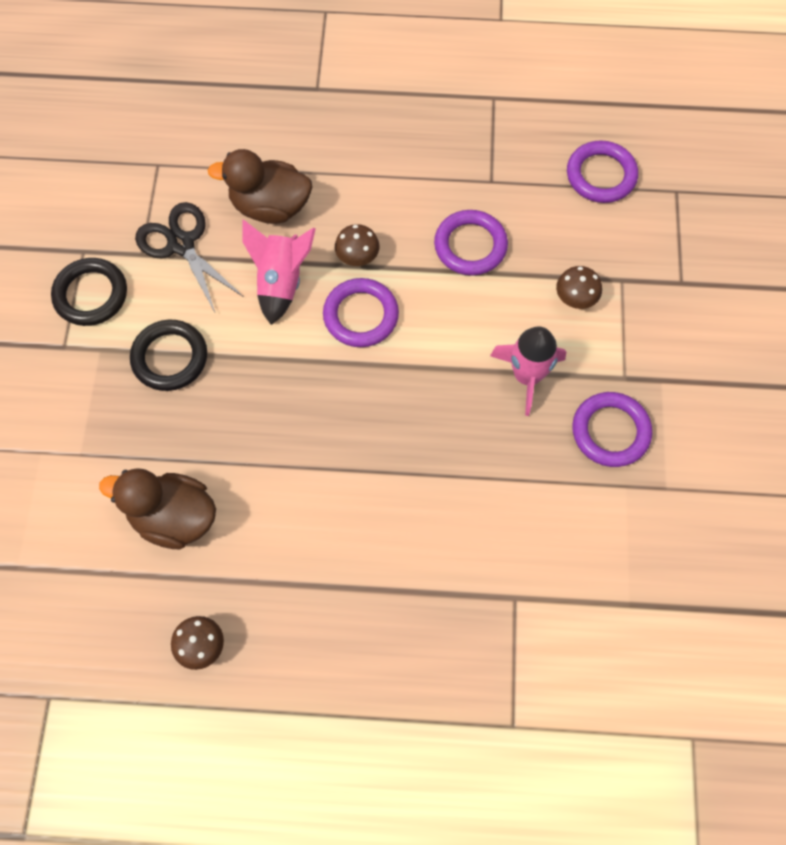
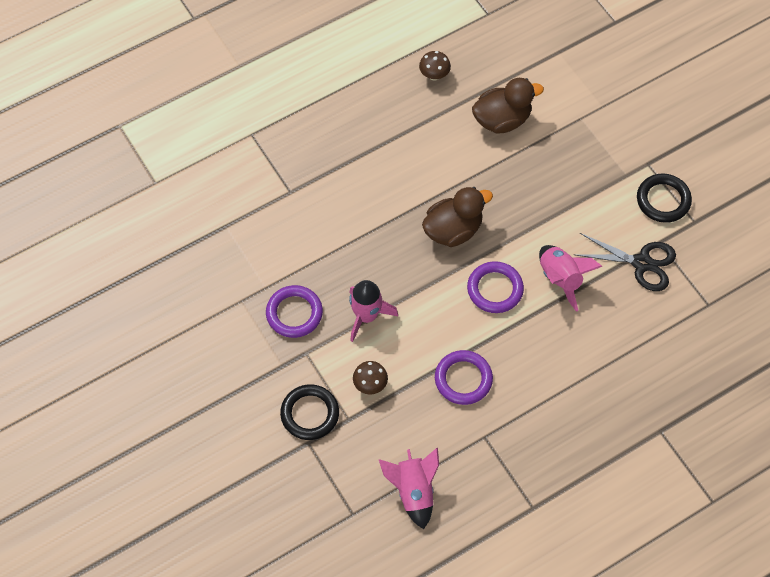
camera: 145 degrees right, 5 degrees down
(170, 358) = (583, 195): black ring -> black ring (310, 414)
(270, 207) = (611, 323): brown duck -> brown duck (453, 230)
(357, 258) = (527, 324): brown mushroom -> none
(601, 175) = (413, 491): purple ring -> pink rocket

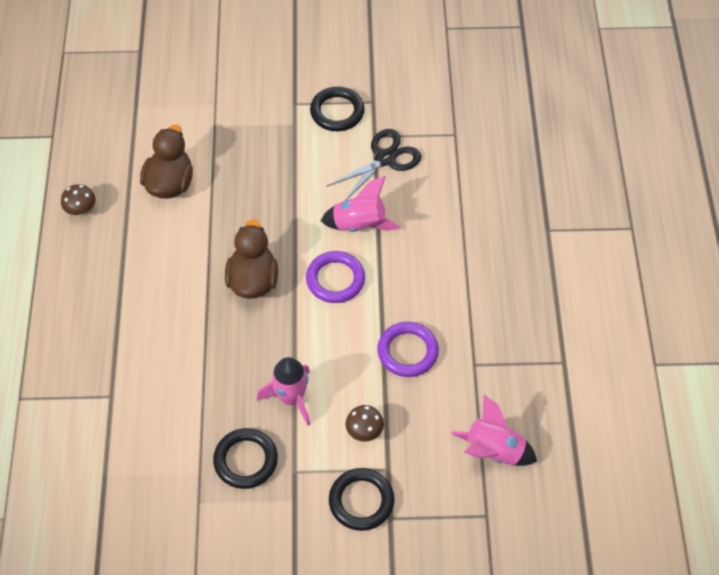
camera: 60 degrees left, 5 degrees down
(294, 313) = (246, 460): purple ring -> black ring

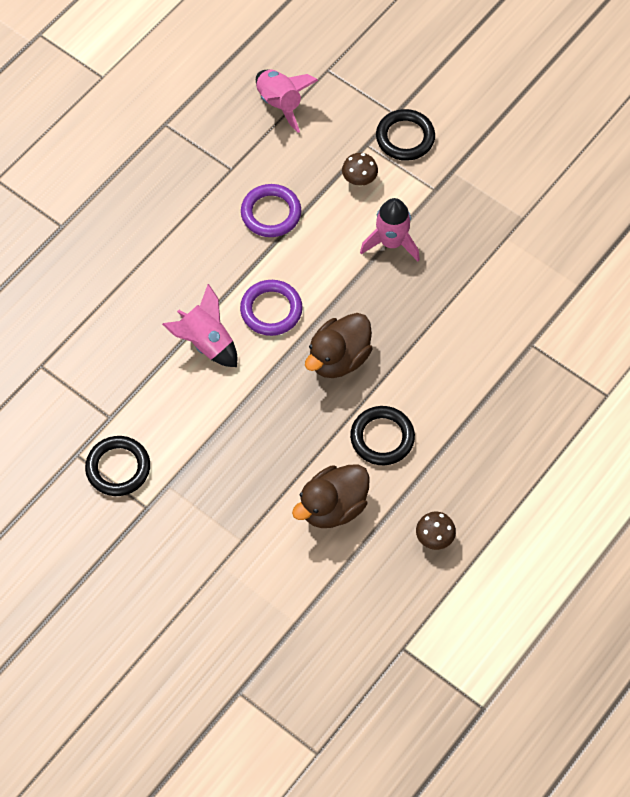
camera: 140 degrees left, 5 degrees up
(246, 460) = (464, 222): black ring -> black ring (382, 438)
(385, 159) = (123, 387): black scissors -> none

